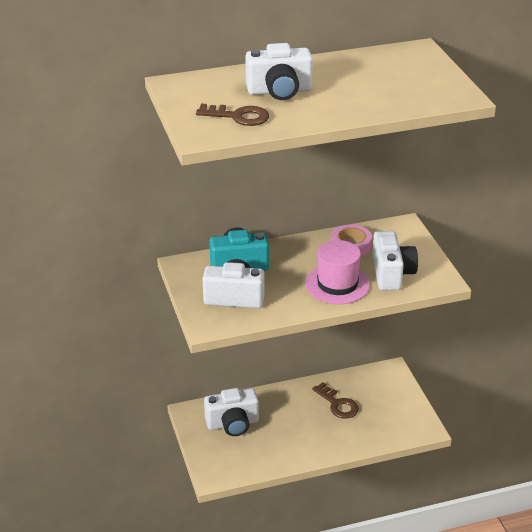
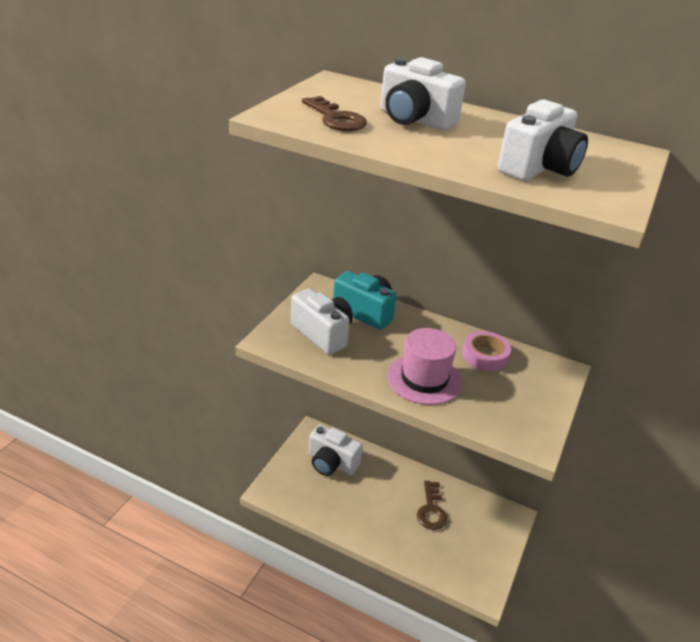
camera: 40 degrees right, 0 degrees up
(391, 274) = (489, 403): white camera -> white camera (538, 168)

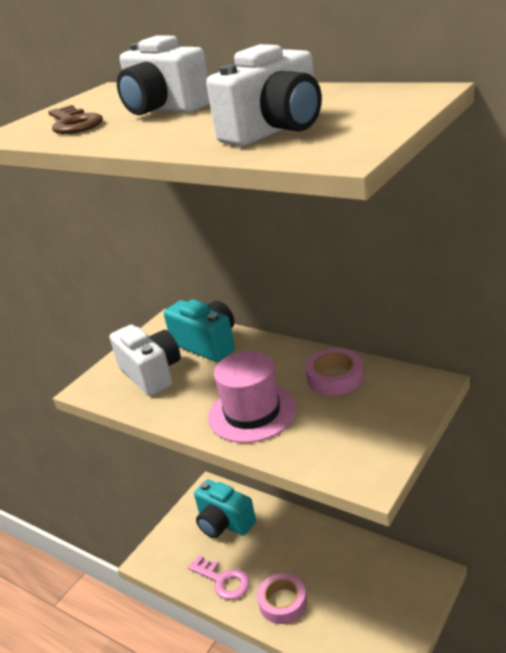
camera: 15 degrees right, 5 degrees down
(331, 463) = (224, 523): white camera -> turquoise camera
(339, 512) = (223, 580): none -> pink key
(393, 533) = (283, 602): none -> pink tape
(431, 510) = (332, 571): brown key -> none

